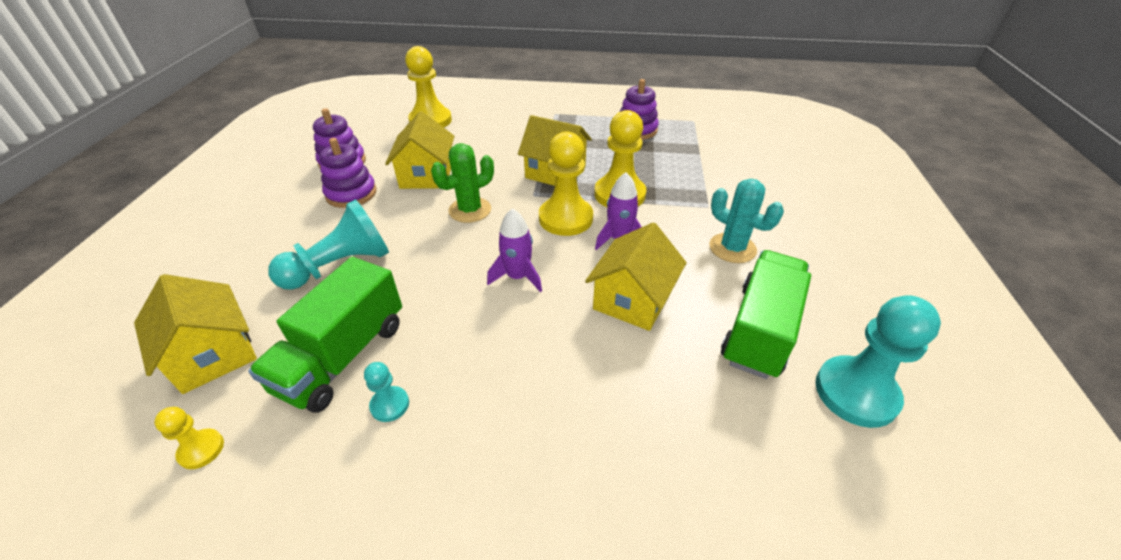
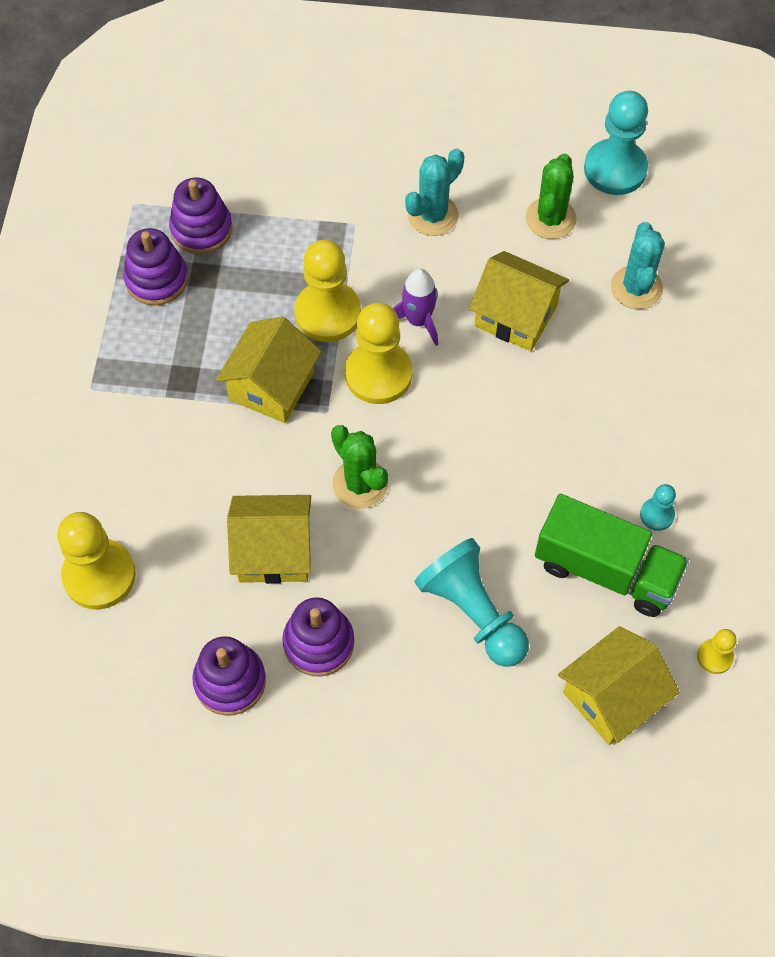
camera: 90 degrees left, 20 degrees up
(517, 277) = (485, 421): purple rocket -> none
(681, 143) = (201, 229): none -> purple stacking toy
(686, 404) = (636, 288): none -> turquoise cactus
(759, 330) = (550, 218): green truck -> green cactus

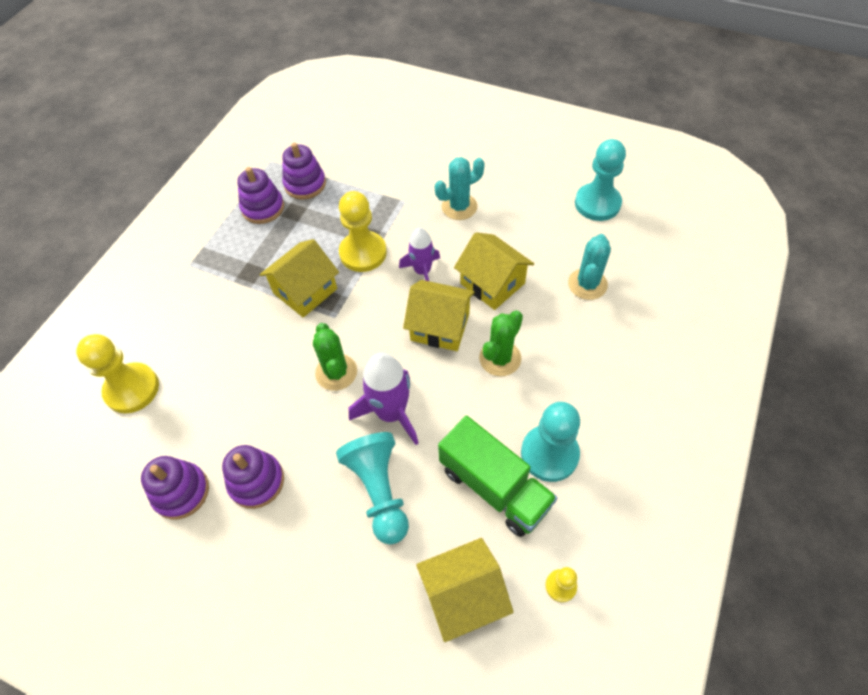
camera: 20 degrees right, 5 degrees down
(274, 551) = (255, 404): yellow house -> yellow house (440, 326)
(378, 374) = (380, 300): yellow pawn -> none
(450, 516) = (391, 413): none -> purple rocket
(550, 218) = (540, 225): green cactus -> green cactus (500, 358)
(657, 515) = (549, 454): turquoise pawn -> turquoise pawn, size x2.07

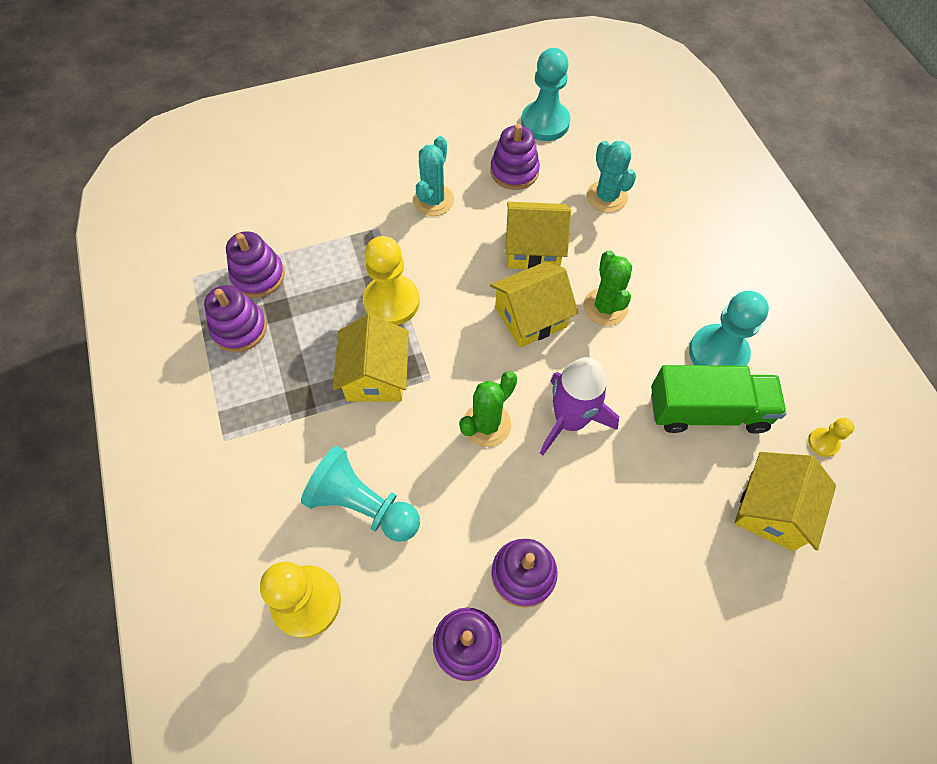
camera: 45 degrees left, 5 degrees up
(336, 372) = (486, 424): green cactus -> green cactus turned 75 degrees counterclockwise
(379, 491) = (630, 490): turquoise pawn -> turquoise pawn (363, 505)
(422, 271) = (464, 280): purple rocket -> none
(536, 223) = (514, 171): none -> purple stacking toy

